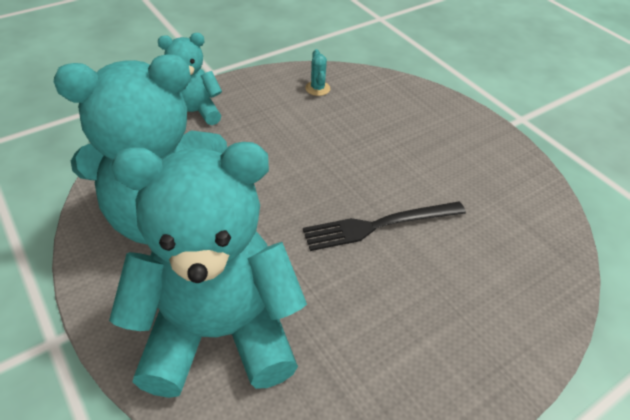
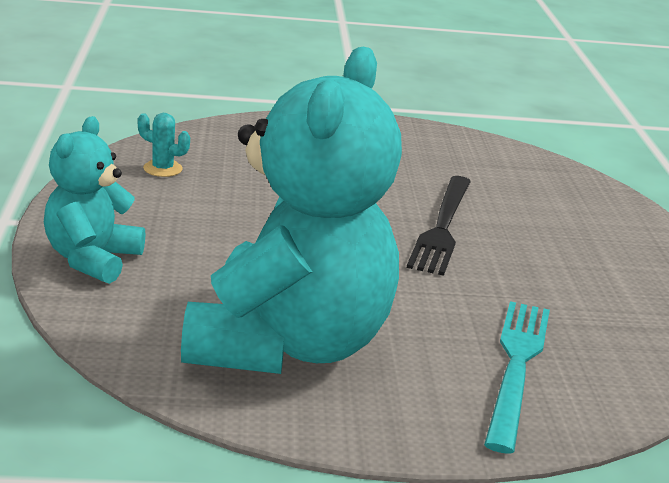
camera: 60 degrees left, 20 degrees down
(219, 331) = (516, 366): turquoise teddy bear -> turquoise fork

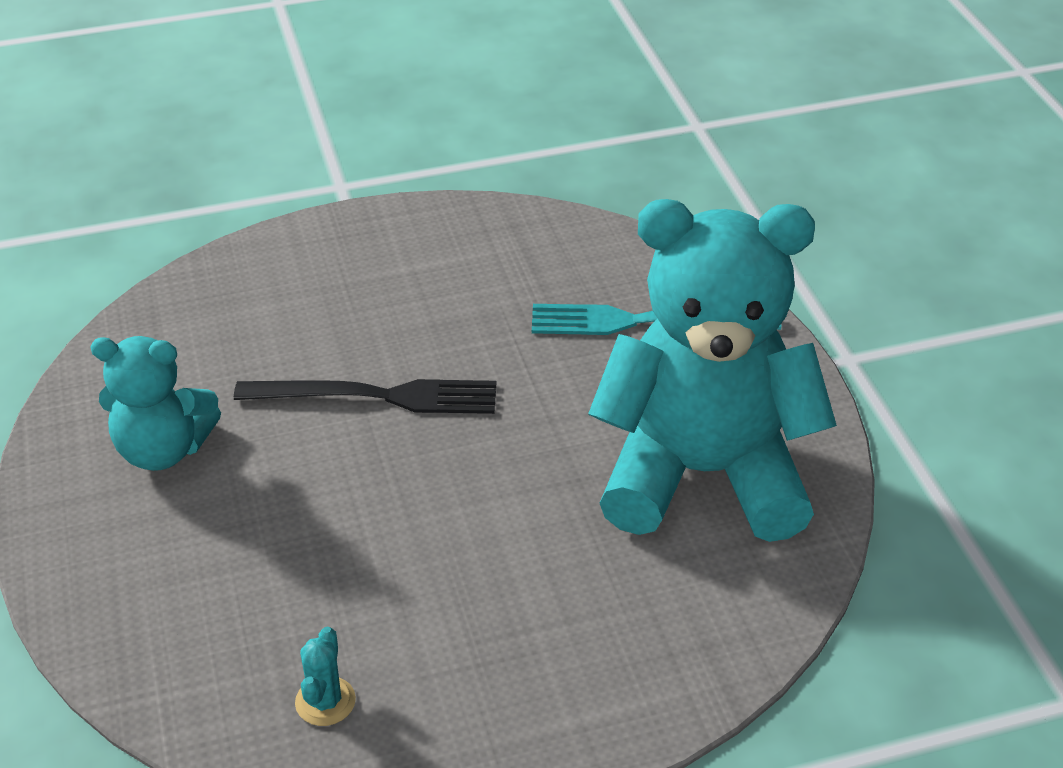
camera: 100 degrees left, 15 degrees up
(92, 259) = (627, 686): turquoise teddy bear -> turquoise teddy bear (163, 450)

